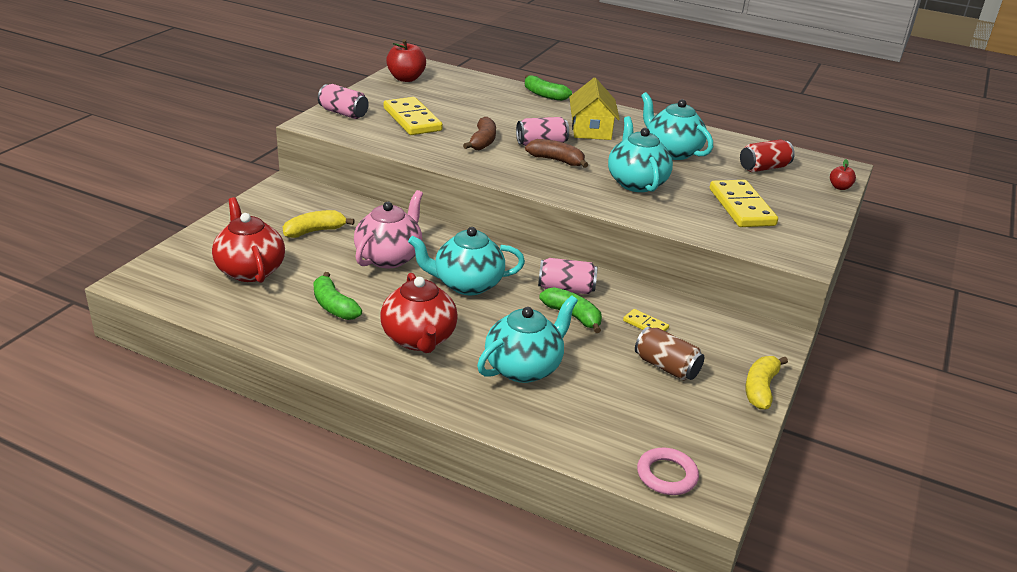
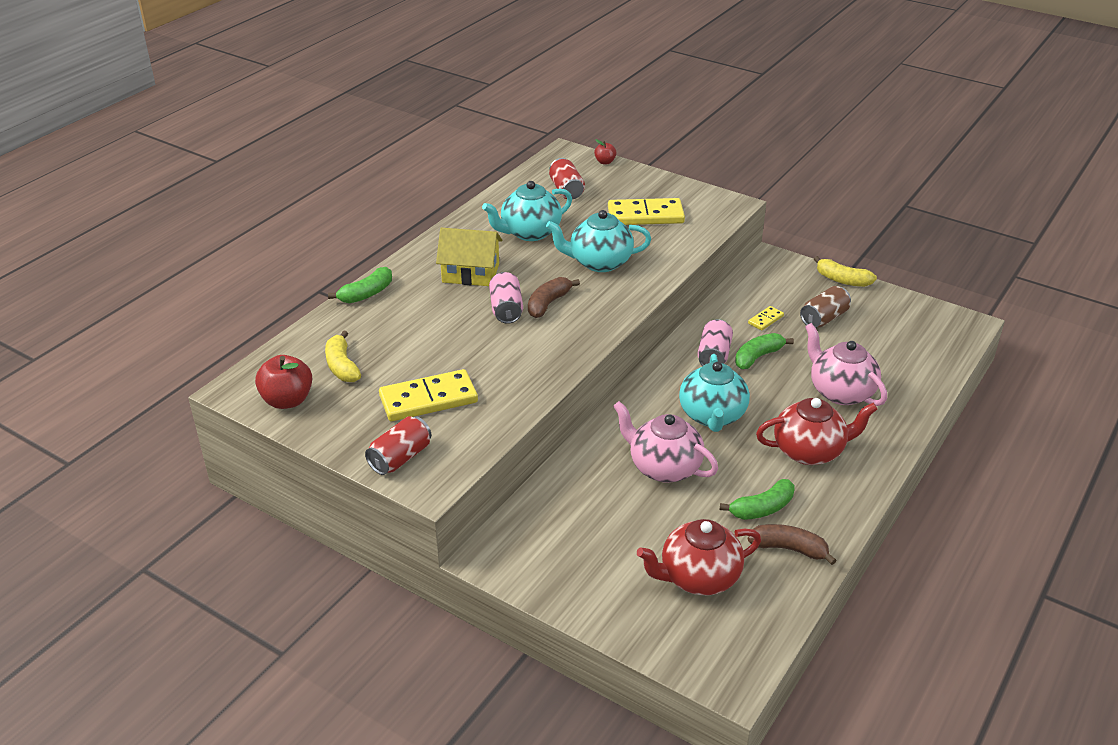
camera: 80 degrees left, 5 degrees up
(315, 231) = (608, 526): yellow banana -> yellow banana (342, 366)
(343, 113) = (400, 458): pink can -> red can
(482, 142) = (498, 349): brown banana -> brown banana (789, 549)
(524, 368) = (840, 392): turquoise teapot -> pink teapot
(666, 475) = (952, 338): pink ring -> none

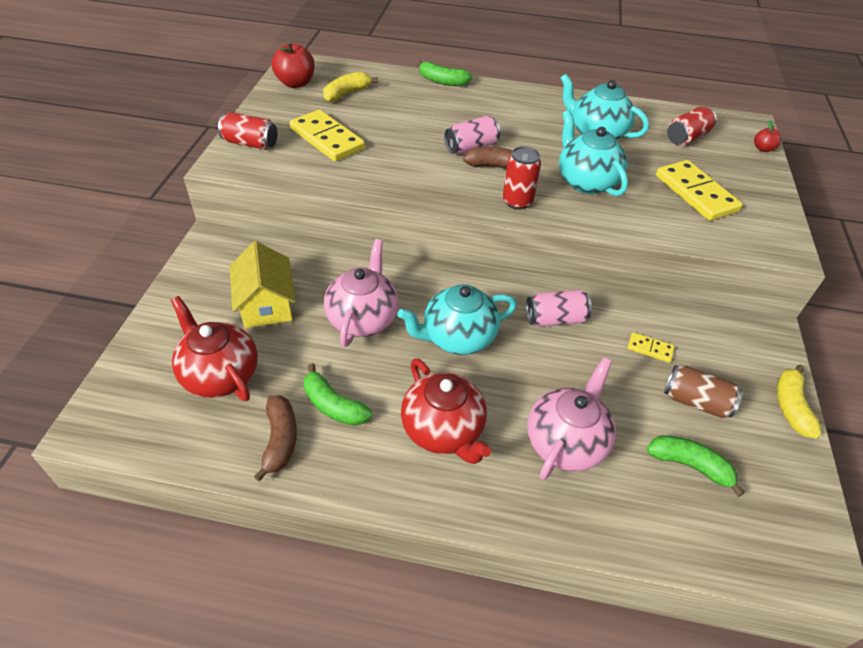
camera: 65 degrees right, 10 degrees up
(470, 273) = (508, 118): yellow house -> yellow house (266, 304)
(607, 307) = (517, 201): none -> red can
(758, 357) = (578, 355): green banana -> green banana (689, 465)

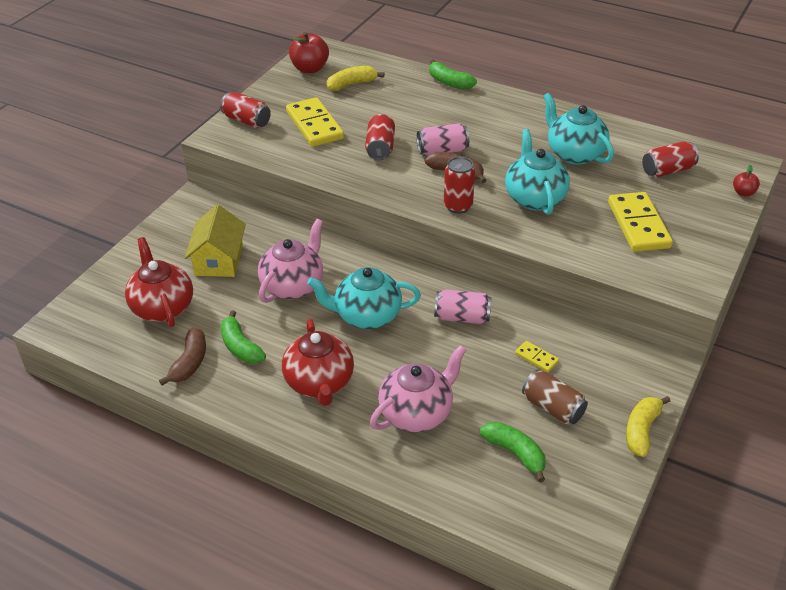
camera: 20 degrees right, 5 degrees down
(407, 153) = (380, 148): none -> red can

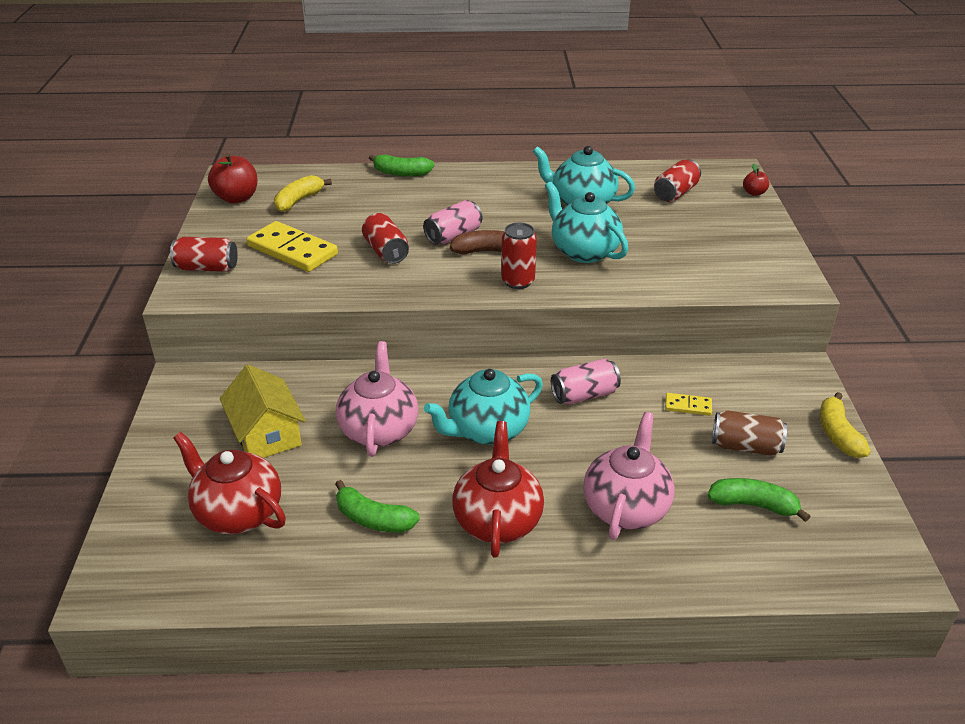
camera: 30 degrees left, 5 degrees down
(189, 363) = (326, 562): brown banana -> none
(319, 383) = (497, 520): red teapot -> red teapot turned 135 degrees counterclockwise
(638, 225) = (697, 245): yellow domino -> none

